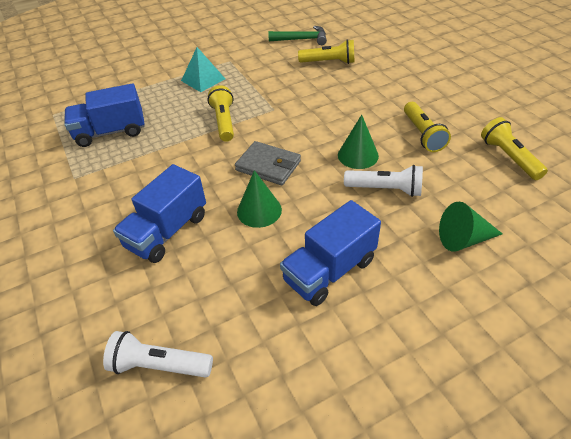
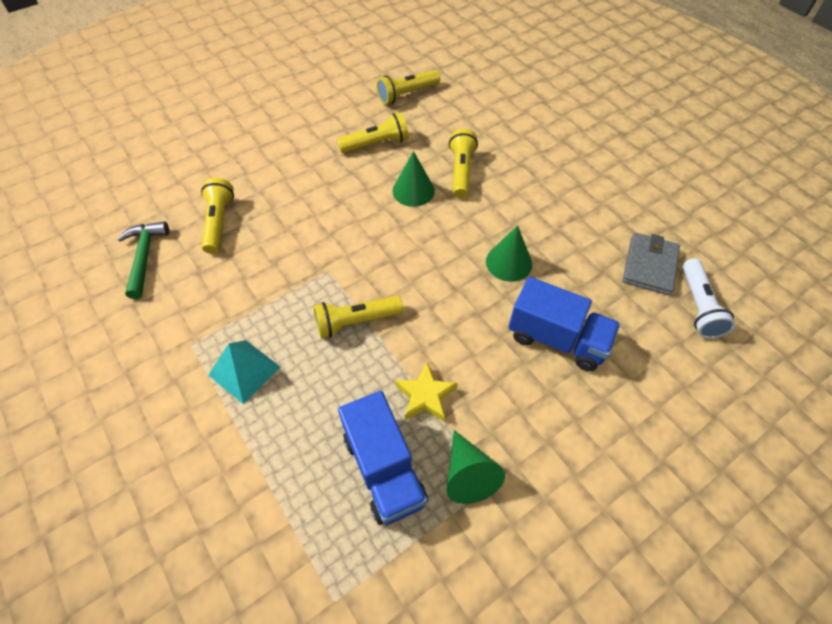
camera: 100 degrees left, 10 degrees up
(151, 151) = (425, 396): none -> yellow star
(268, 166) = (439, 263): grey wallet -> grey wallet (649, 266)
(329, 270) = (567, 205): blue truck -> none
(385, 189) = (461, 171): white flashlight -> yellow flashlight
(463, 239) = (511, 128): green cone -> green cone (468, 474)

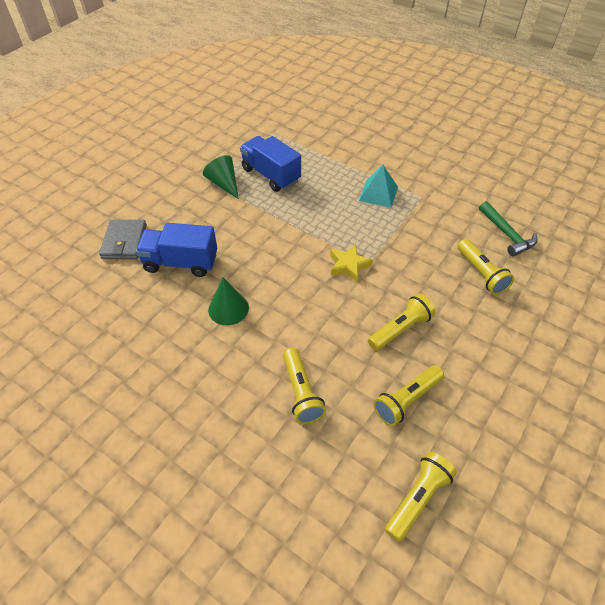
camera: 160 degrees right, 5 degrees down
(356, 321) = (327, 236): yellow flashlight -> yellow flashlight (400, 329)
(413, 190) = (338, 353): green cone -> none
(425, 396) = (261, 209): yellow star -> yellow star (348, 265)
(649, 266) = (103, 340): grey wallet -> grey wallet (124, 242)
(698, 306) = (66, 316): white flashlight -> none

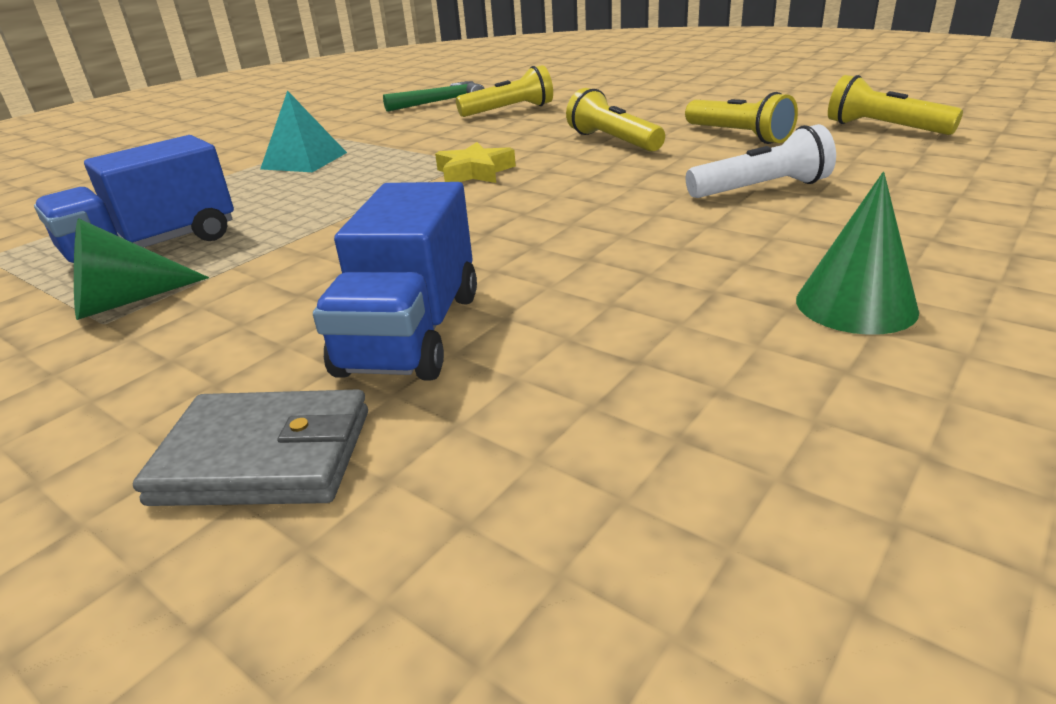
camera: 85 degrees left, 20 degrees down
(228, 308) = (577, 259): green cone -> green cone (855, 305)
(301, 392) = (761, 189): yellow flashlight -> white flashlight

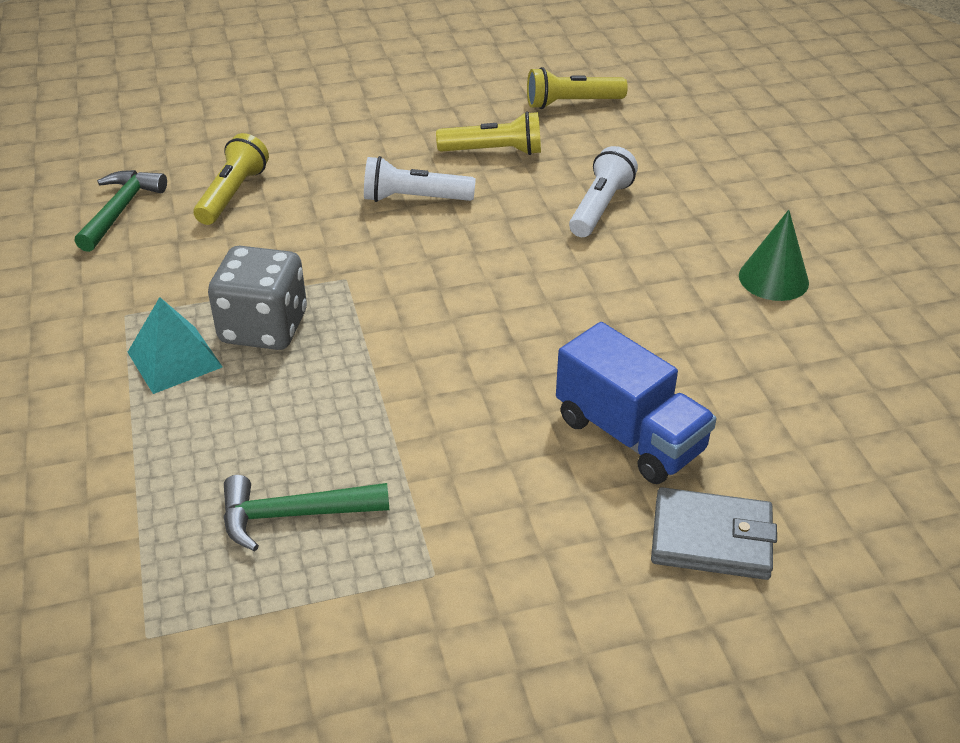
camera: 55 degrees left, 10 degrees up
(126, 301) = (406, 555): green cone -> none
(154, 247) = (294, 515): blue truck -> green hammer
(264, 457) = (711, 539): grey wallet -> grey wallet turned 60 degrees clockwise
(373, 165) = (264, 328): none -> grey dice
(474, 172) = (377, 289): yellow star -> none
(613, 141) = (415, 199): yellow flashlight -> white flashlight

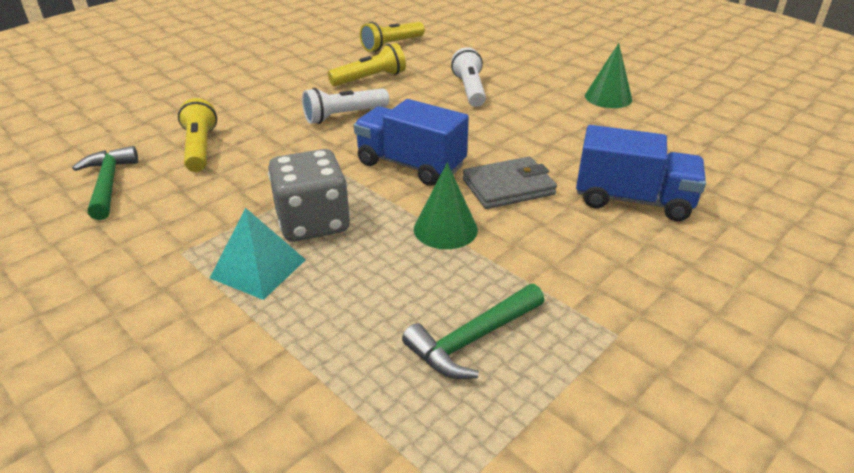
camera: 30 degrees left, 5 degrees down
(384, 387) = (445, 229): none -> green cone
(424, 293) = (410, 165): none -> blue truck
(711, 539) = (748, 238): grey wallet -> grey wallet (508, 187)

